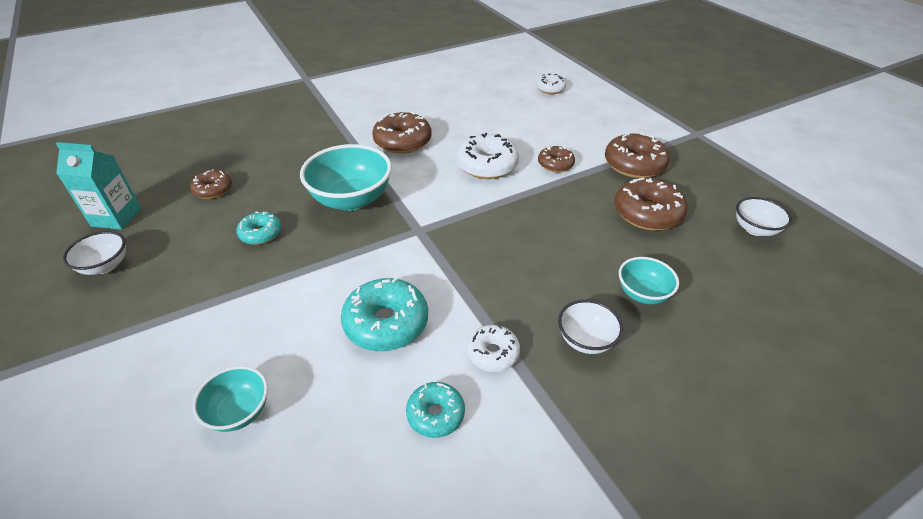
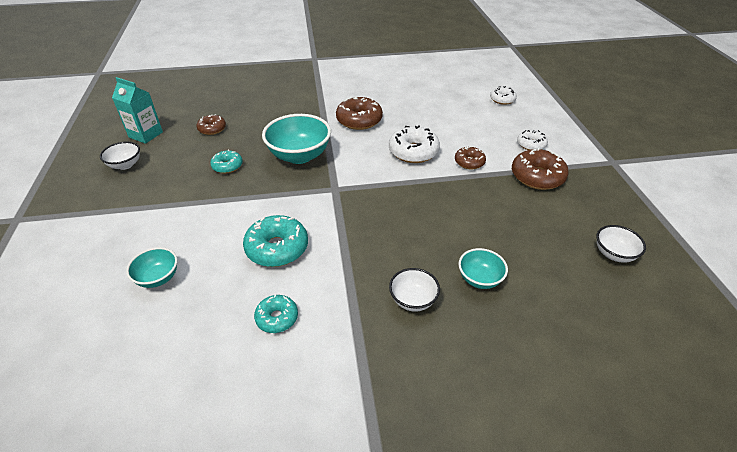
camera: 20 degrees right, 0 degrees up
(492, 353) = (338, 289): white donut -> white donut (531, 144)
(647, 213) = (523, 218): brown donut -> none

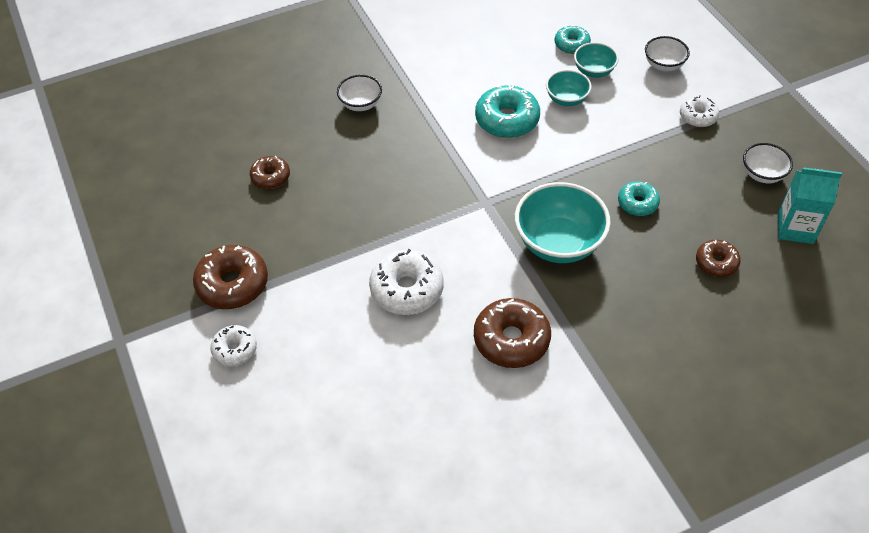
camera: 165 degrees right, 10 degrees up
(277, 318) = (470, 66): turquoise donut -> turquoise donut (571, 44)
(469, 162) = (325, 288): brown donut -> brown donut (270, 177)
(479, 279) = (302, 135): turquoise bowl -> turquoise bowl (566, 99)
(502, 99) = (277, 469): white donut -> white donut (698, 116)
(613, 254) = (164, 191): white bowl -> white bowl (663, 65)

